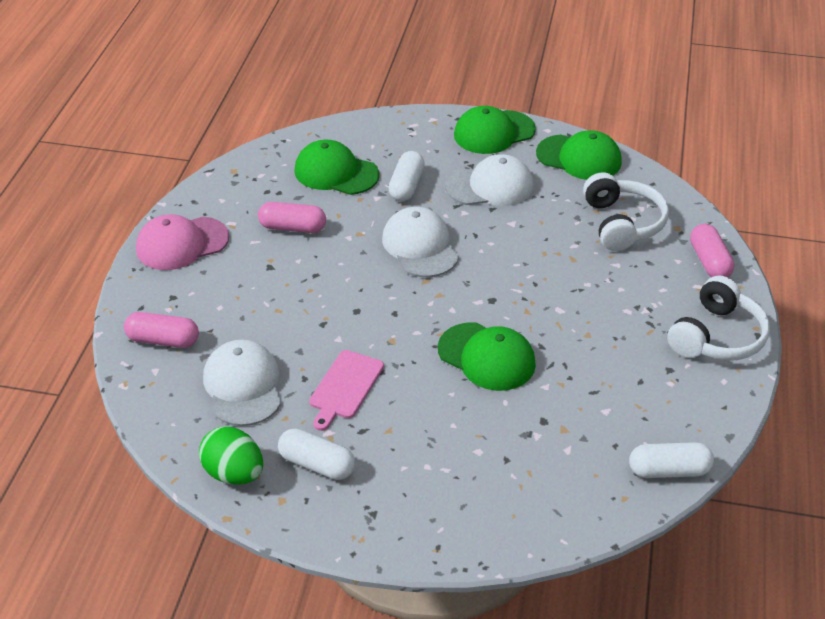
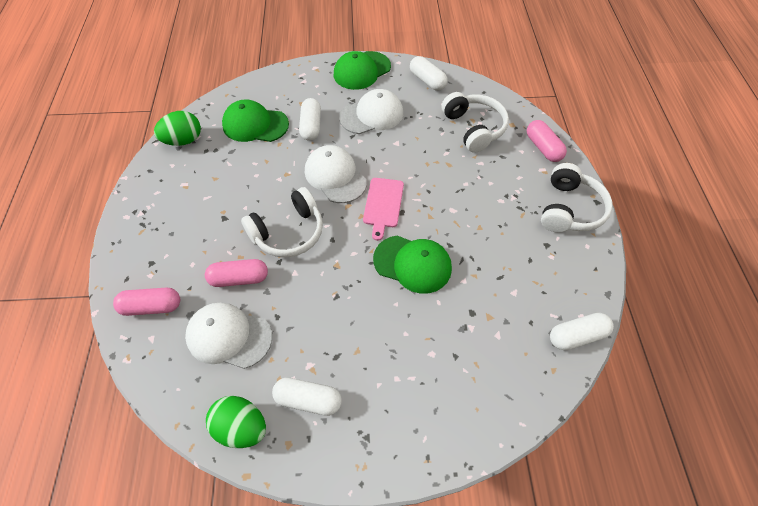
camera: 15 degrees left, 15 degrees up
(182, 244) = (148, 211): pink cap -> none
(242, 176) = (183, 140): none -> green egg
(243, 386) = (229, 336): white cap -> white cap turned 45 degrees counterclockwise
(292, 227) = (233, 179): pink capsule -> pink capsule (239, 278)
(343, 296) = (288, 232): none -> white headphones
(345, 387) = (312, 318): pink cutting board -> pink cutting board (383, 205)
(579, 158) = (427, 80): green cap -> white capsule

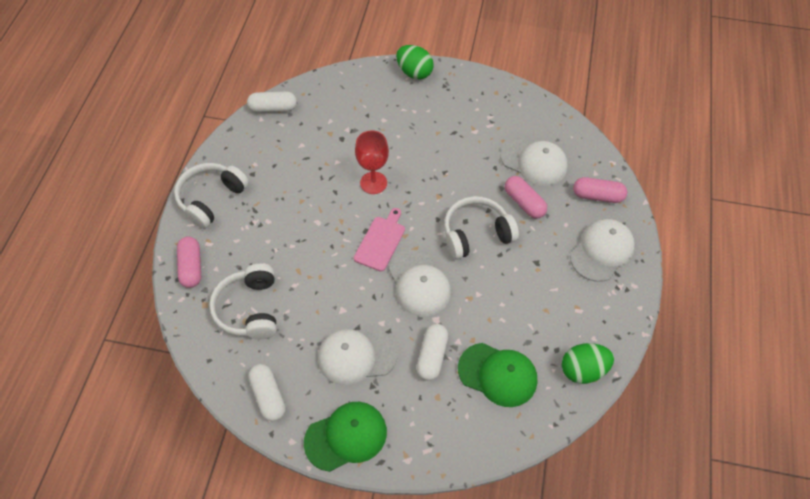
camera: 165 degrees left, 0 degrees up
(155, 243) = (602, 251): none -> white cap
(239, 278) = (524, 203): pink capsule -> pink capsule turned 45 degrees clockwise
(241, 427) = (526, 107): green egg -> green egg (414, 72)
(308, 400) = (479, 112): white capsule -> none
(412, 264) = (373, 183): green cap -> red goblet

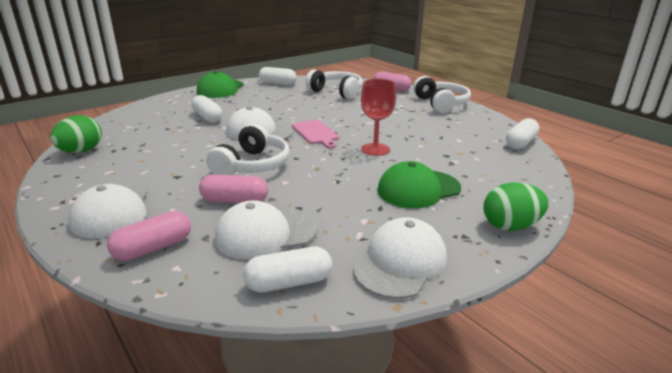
camera: 130 degrees right, 30 degrees down
(357, 356) = (253, 103): white cap -> white cap (400, 262)
(498, 374) = (152, 128): green cap -> green cap (418, 189)
(554, 125) = (289, 282): none -> white capsule

